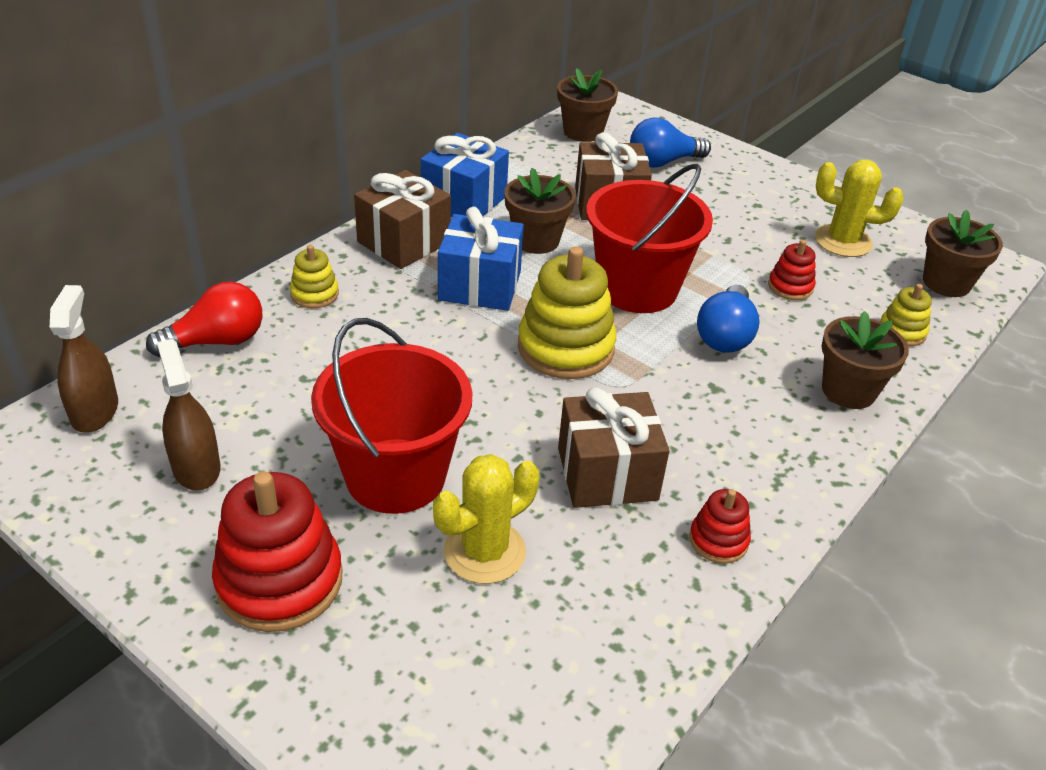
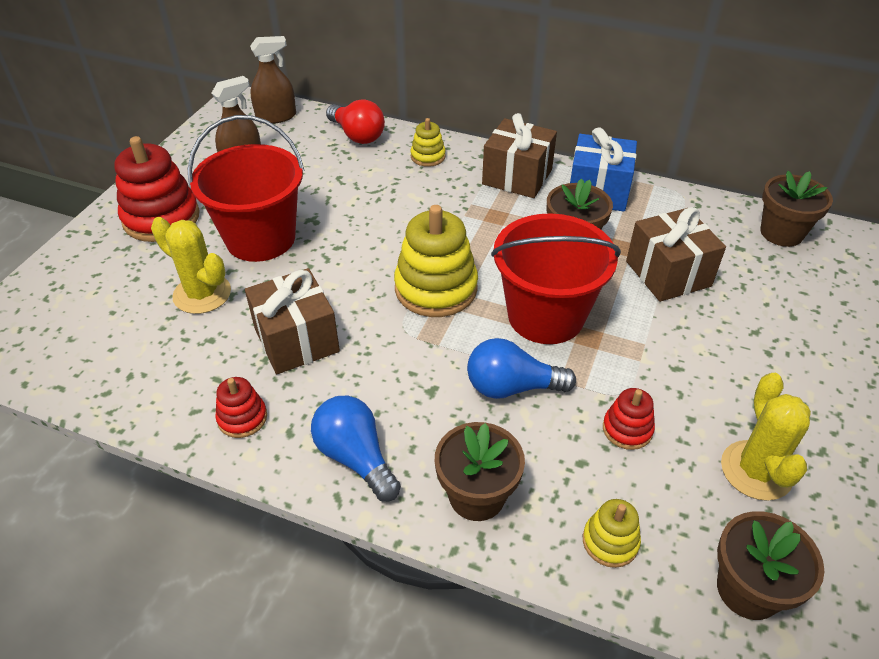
camera: 75 degrees right, 5 degrees up
(480, 286) = (488, 226): blue gift -> none
(663, 162) = (781, 297): blue light bulb -> blue light bulb (355, 457)

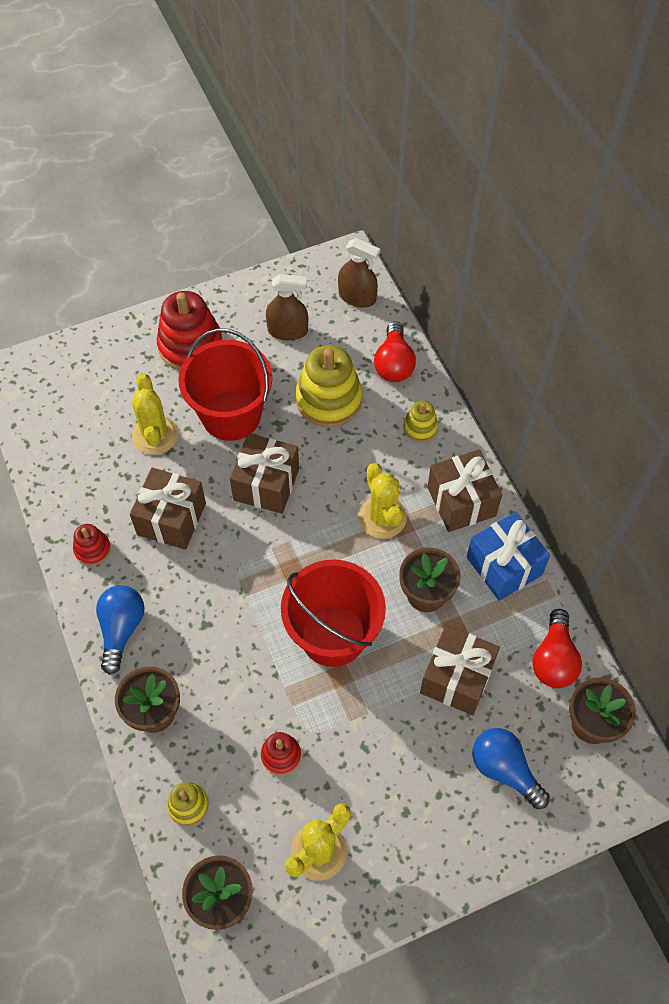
camera: 45 degrees right, 15 degrees up
(353, 261) = (266, 484): none -> brown gift
(436, 288) = (291, 552): yellow stacking toy -> yellow stacking toy (329, 399)
(475, 221) = (382, 517): none -> yellow cactus
(511, 387) = (251, 665): blue light bulb -> blue light bulb (504, 770)
(706, 217) = (553, 659): none -> red light bulb

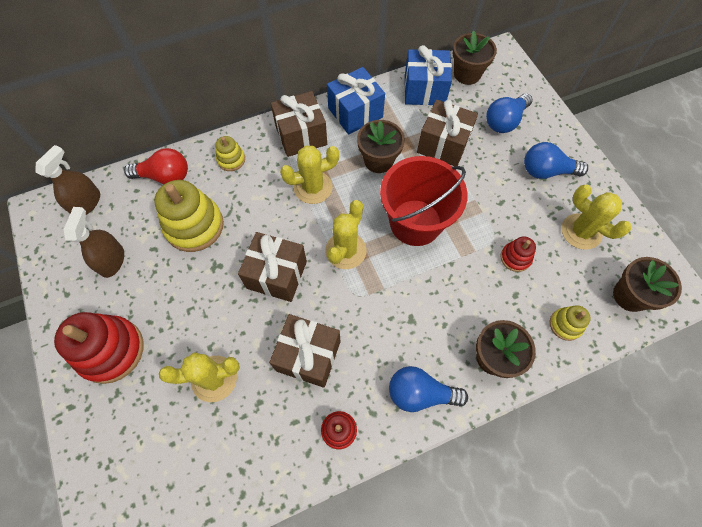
camera: 90 degrees left, 5 degrees up
(231, 415) = (200, 307): red bucket -> none
(295, 555) = (345, 250): none -> yellow cactus
(417, 819) = (546, 171): none -> blue light bulb
(553, 659) = (424, 90): red light bulb -> blue gift

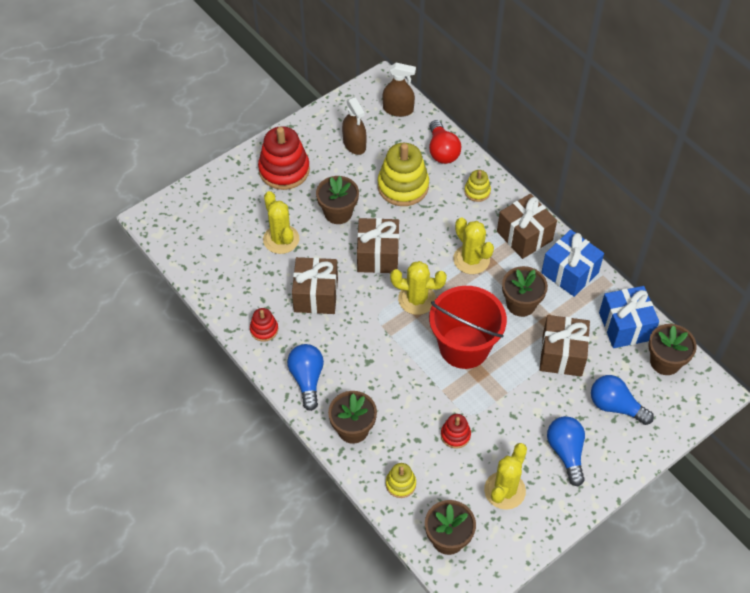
camera: 75 degrees right, 10 degrees down
(112, 260) = (354, 144): brown spray bottle -> brown spray bottle turned 75 degrees clockwise
(202, 302) = (338, 213): none -> brown flower pot

